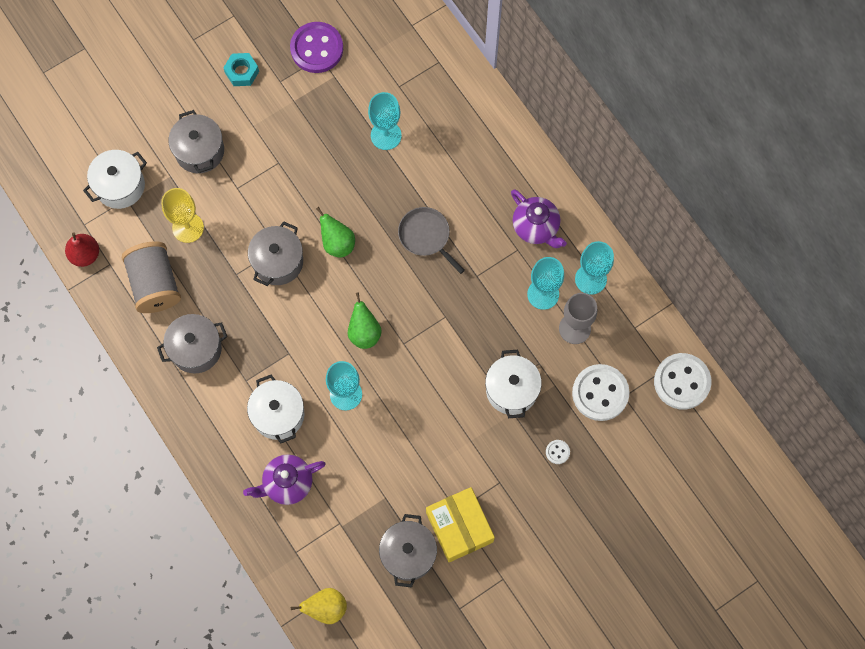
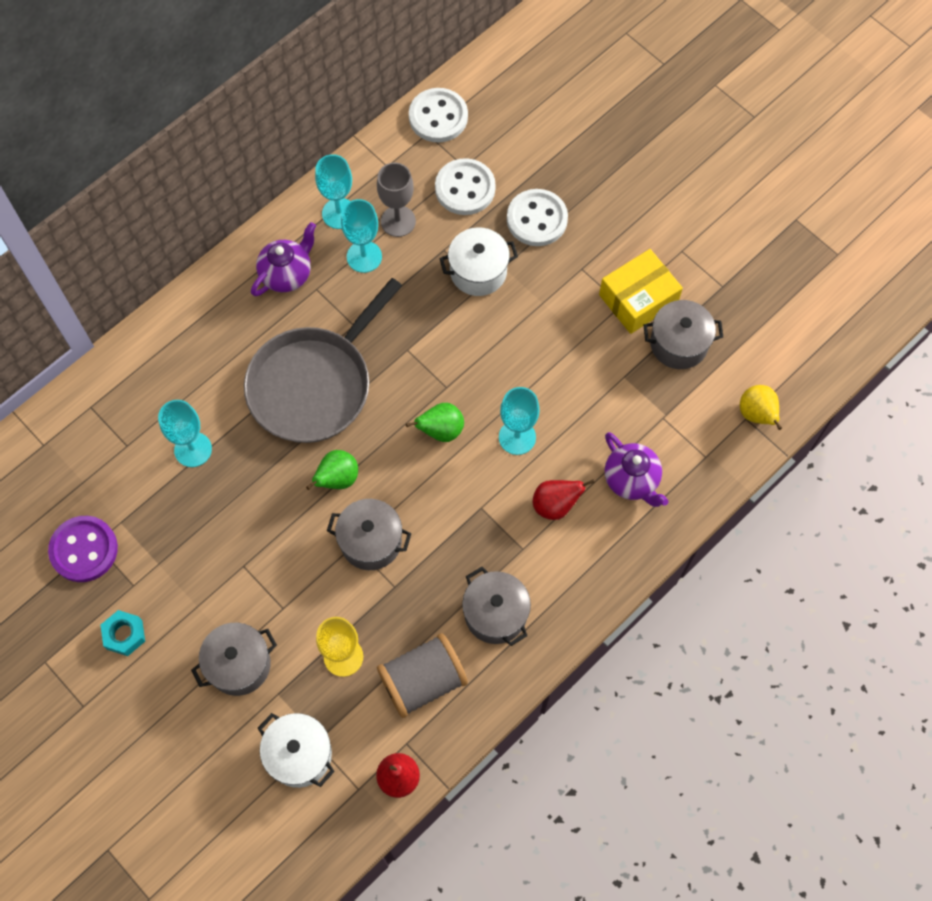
camera: 100 degrees left, 5 degrees down
(278, 414) = (555, 505): white pot -> red pear
(426, 236) = (314, 385): grey pan -> grey pan, size x2.07
(557, 452) = (537, 219): white button -> white button, size x2.35

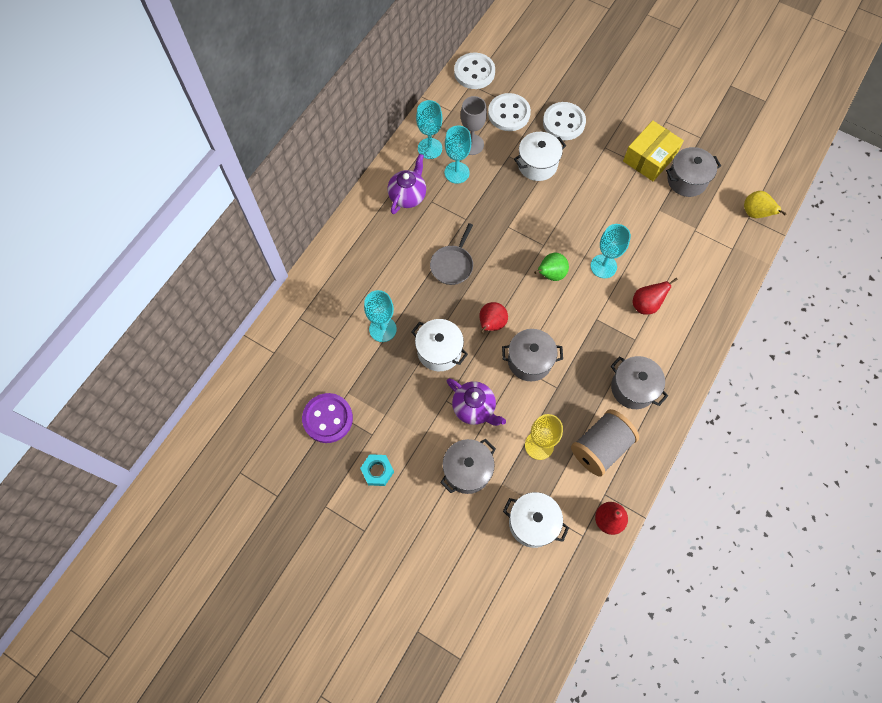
camera: 15 degrees left, 0 degrees up
(256, 498) = (439, 351): none -> white pot
(314, 385) = (452, 265): grey pan -> grey pan, size x0.48
(337, 479) = (491, 324): green pear -> red pear
(632, 480) = (690, 275): purple teapot -> purple teapot (474, 408)

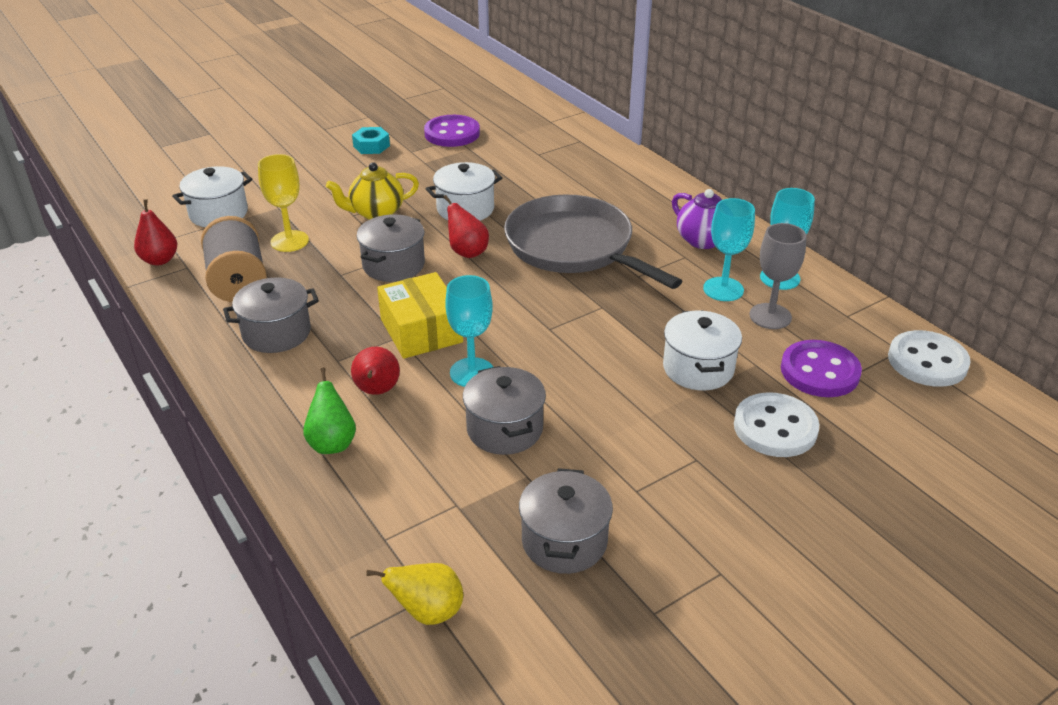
camera: 115 degrees right, 30 degrees down
(382, 329) = (524, 182): turquoise goblet -> none
(452, 265) = (573, 247): grey pan -> grey pan, size x2.07
(467, 470) = (315, 191): grey pot -> grey pot (504, 429)
(474, 408) = (376, 213): purple teapot -> yellow teapot
(509, 114) = (819, 371): white button -> purple button
(550, 274) = (498, 319): green pear -> green pear (332, 443)
(649, 158) = (642, 509): yellow box -> yellow box (421, 331)

